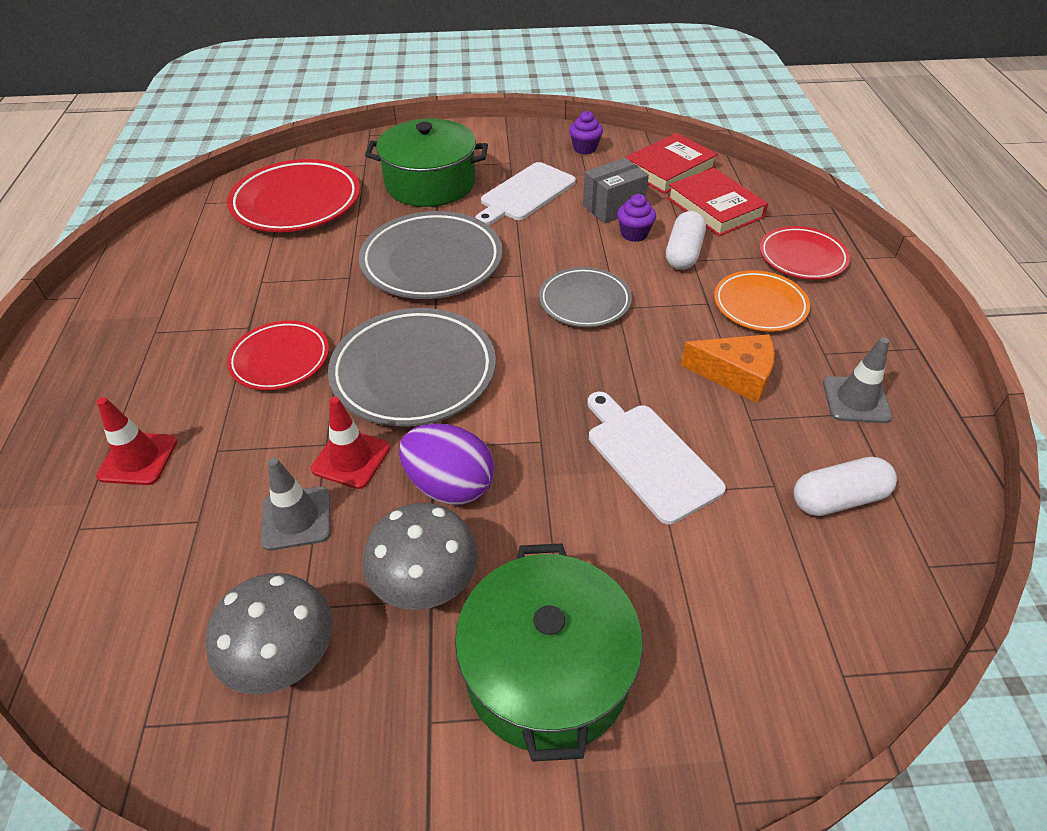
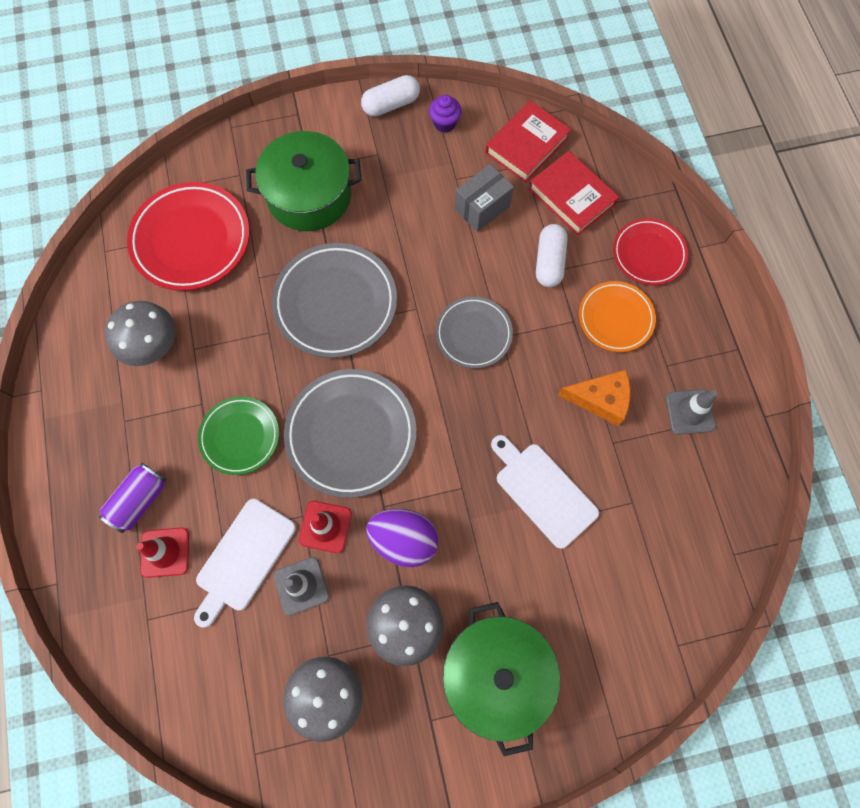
camera: 10 degrees left, 25 degrees up
(134, 404) = (139, 500): none -> purple can
(218, 275) = (153, 346): none -> grey mushroom
(280, 359) = (240, 436): red plate -> green plate
(525, 194) = (400, 199): white cutting board -> white cutting board (243, 558)
(634, 234) = (504, 242): purple cupcake -> none
(838, 499) = (676, 508): white capsule -> white capsule (391, 104)

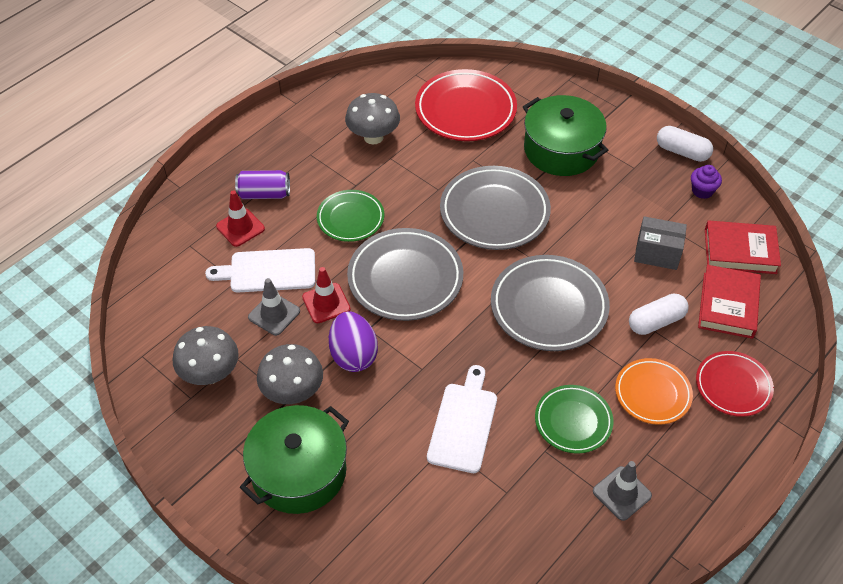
camera: 55 degrees right, 20 degrees down
(473, 334) = (549, 307): grey plate -> grey plate, size x1.63
(600, 399) = (573, 421): orange cheese -> green plate

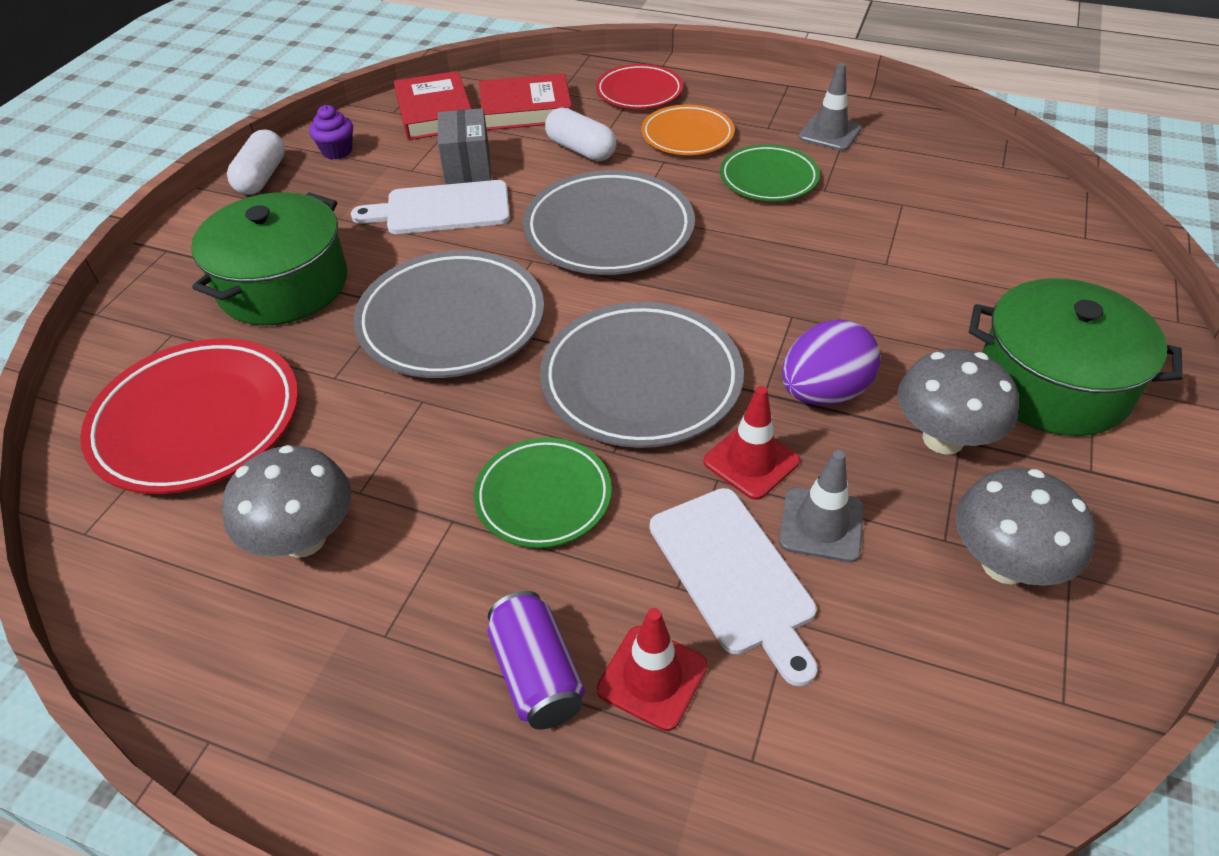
camera: 110 degrees left, 5 degrees down
(463, 423) = (843, 257): white cutting board -> white cutting board (441, 209)

